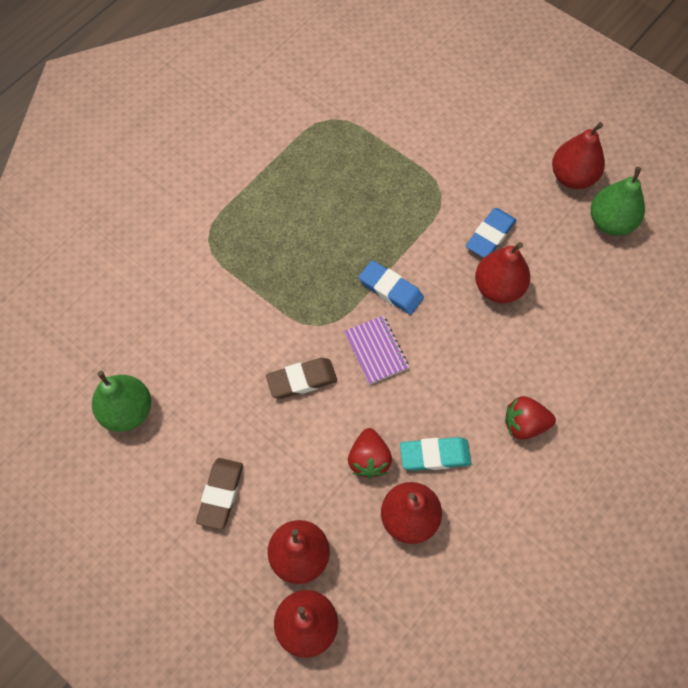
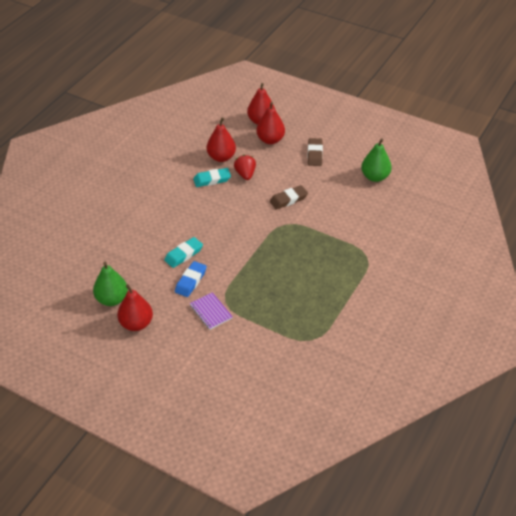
camera: 170 degrees right, 20 degrees down
(376, 350) = (251, 216): purple notebook -> purple notebook (210, 312)
(390, 290) = (248, 245): blue eraser -> none
(498, 287) = (183, 254): red pear -> turquoise eraser
(524, 424) = (166, 197): red strawberry -> none

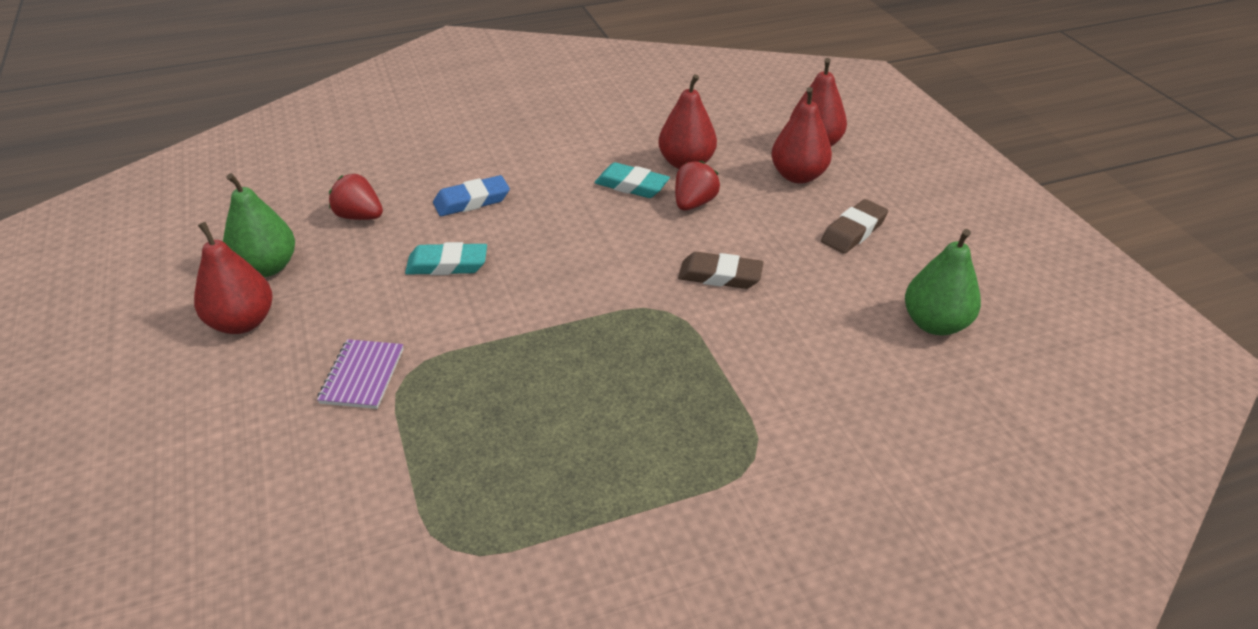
camera: 40 degrees right, 5 degrees down
(118, 257) = (359, 216): none -> red strawberry
(191, 281) = (402, 309): blue eraser -> blue eraser (472, 201)

